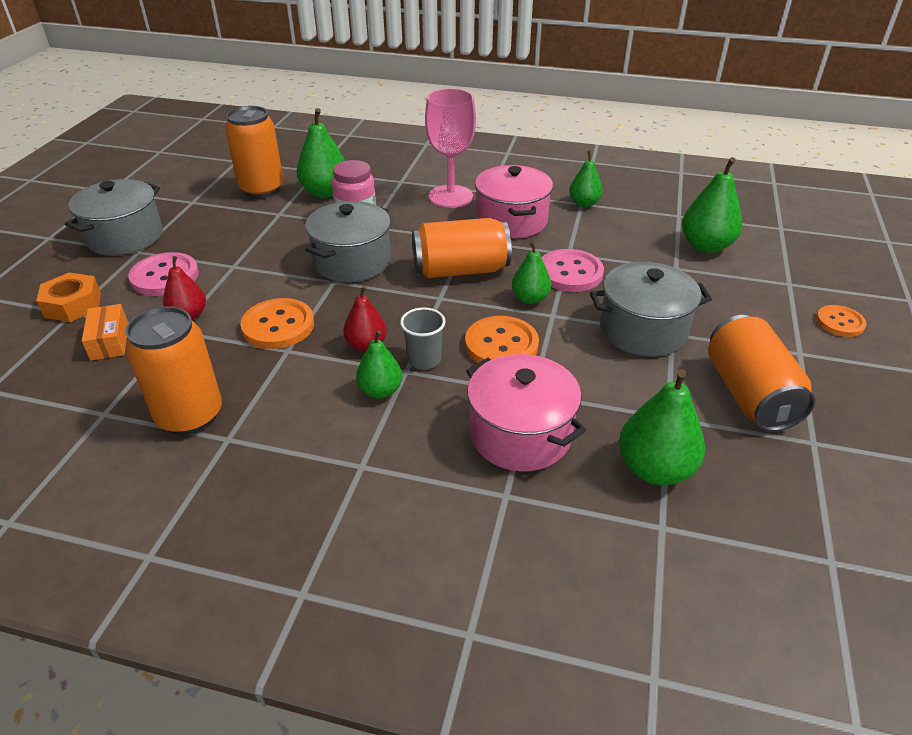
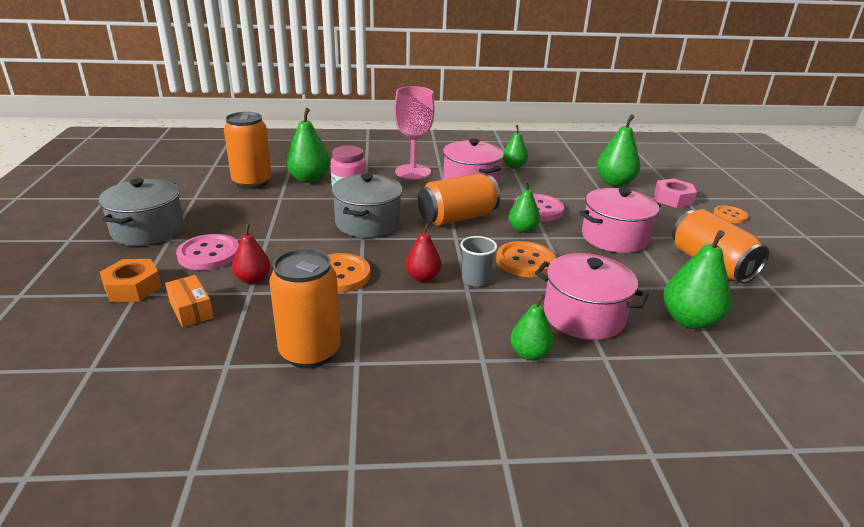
camera: 20 degrees left, 10 degrees down
(380, 391) = (458, 306): green pear -> green pear (529, 354)
(642, 330) = (614, 237): grey pot -> pink pot
(772, 283) = (673, 199): none -> pink nut

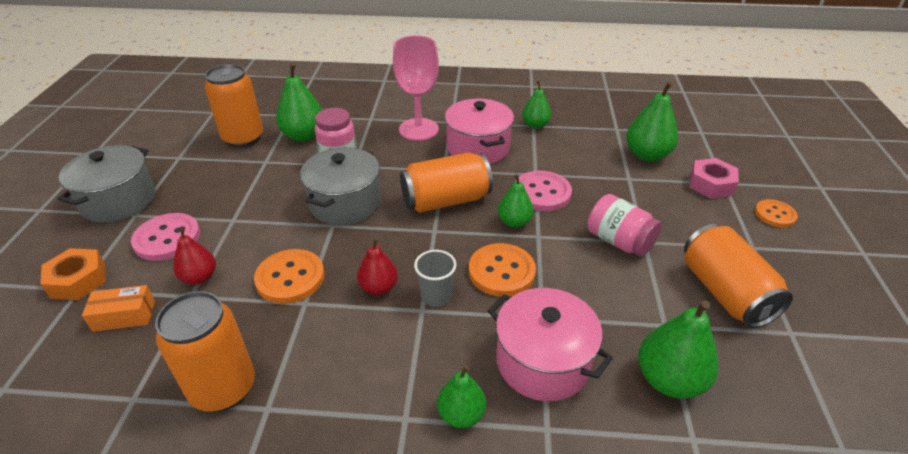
camera: 10 degrees right, 10 degrees up
(191, 310) = (124, 316): orange box -> orange box turned 75 degrees counterclockwise
(614, 237) = (619, 241): pink pot -> pink jar

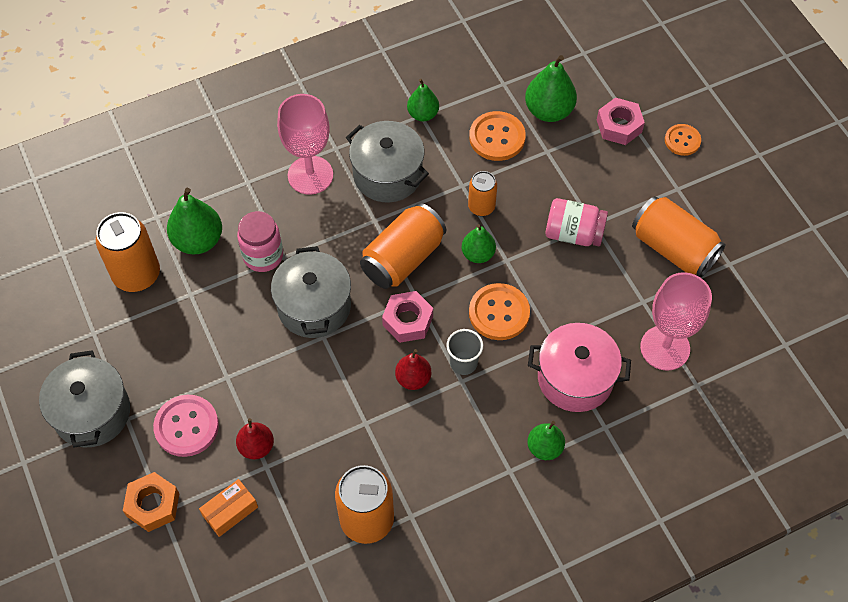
camera: 30 degrees left, 20 degrees up
(290, 278) = (333, 407): orange button -> orange button (497, 137)
(412, 243) = (408, 320): none -> pink nut
(478, 148) = (387, 174): pink pot -> grey pot
(542, 193) = (481, 207): pink button -> orange can
(669, 380) = (665, 348): green pear -> pink goblet

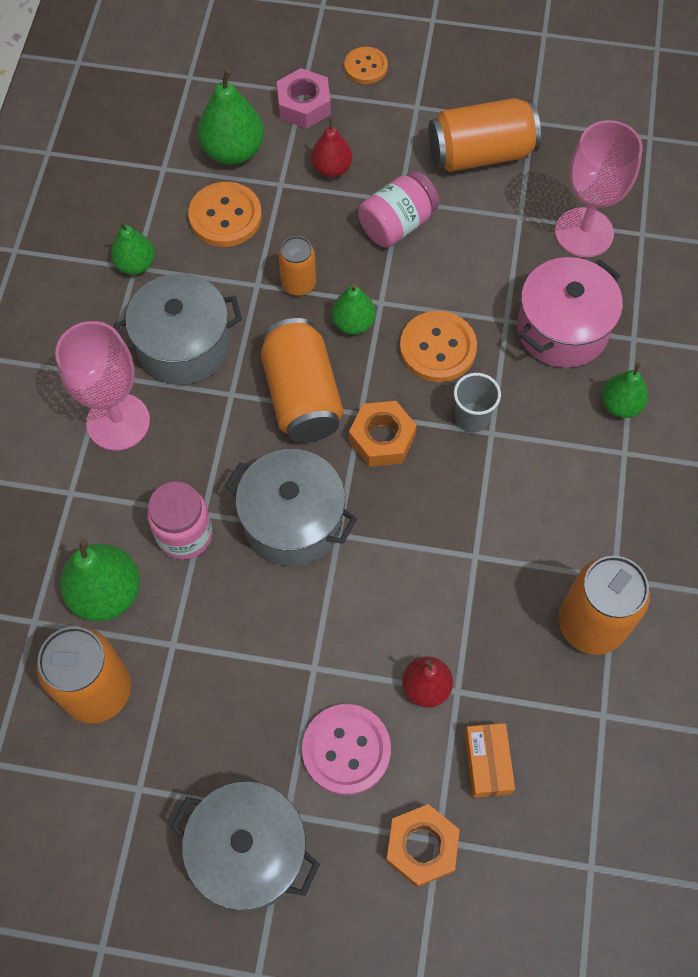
camera: 55 degrees left, 5 degrees up
(408, 320) = (382, 438): pink nut -> orange nut
(413, 379) = (456, 476): red pear -> red pear (332, 168)

